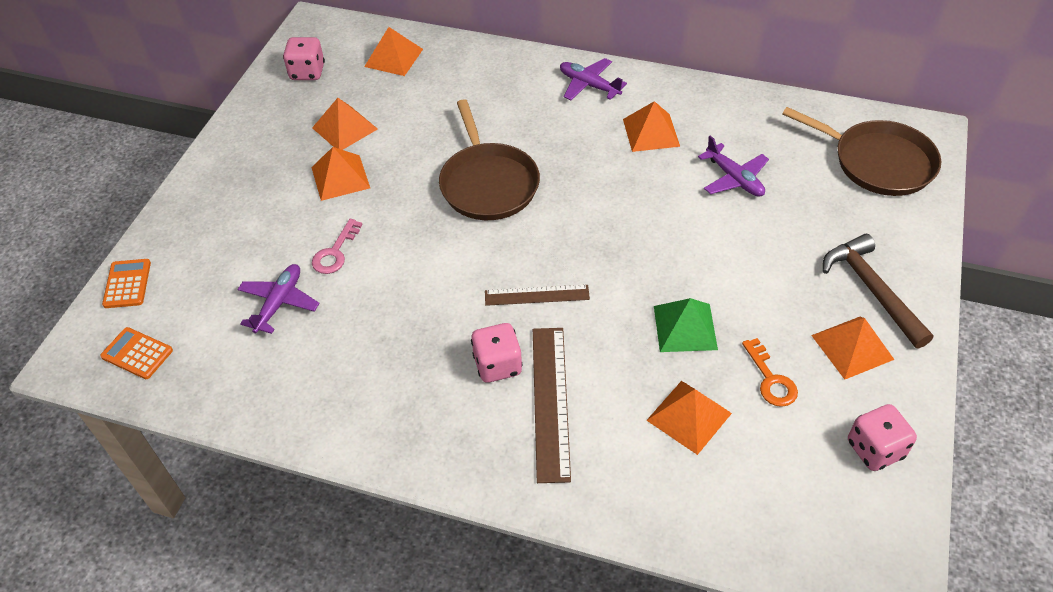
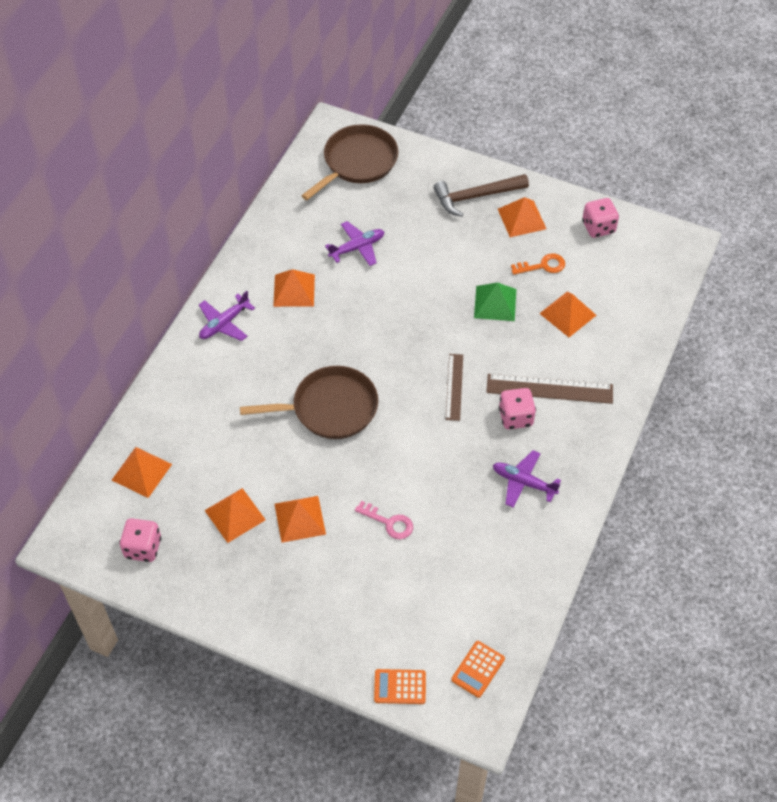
camera: 85 degrees left, 5 degrees up
(279, 303) = (438, 563): purple plane -> purple plane (523, 482)

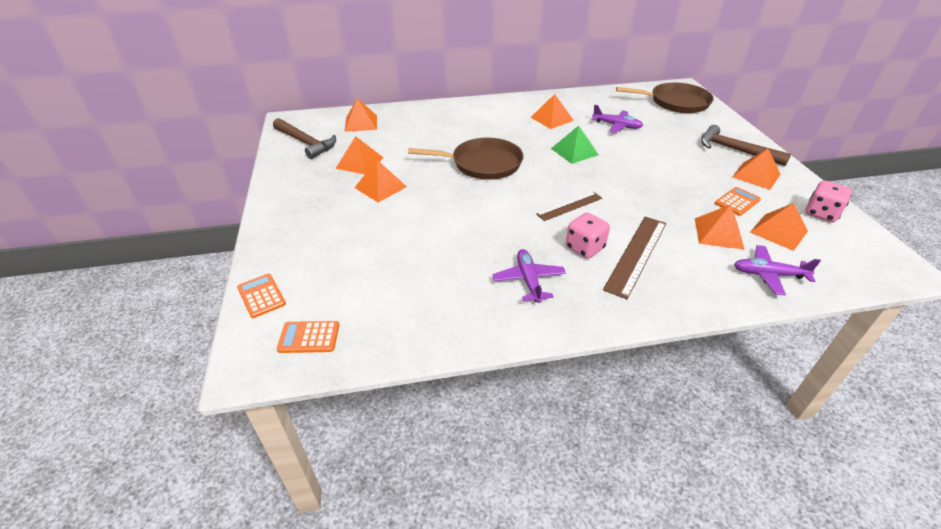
camera: 55 degrees right, 15 degrees down
(143, 548) = (306, 143): pink dice -> brown hammer
(224, 323) = (495, 108): purple plane -> purple plane (768, 274)
(330, 408) = (482, 164): brown pan -> brown pan turned 45 degrees counterclockwise
(389, 523) = (415, 226): pink key -> none
(495, 303) = (667, 194): green pyramid -> green pyramid (574, 151)
(543, 266) = (737, 202): orange key -> orange calculator
(549, 389) = (636, 254): brown ruler -> brown ruler turned 60 degrees clockwise
(595, 274) = (778, 231): none -> orange pyramid

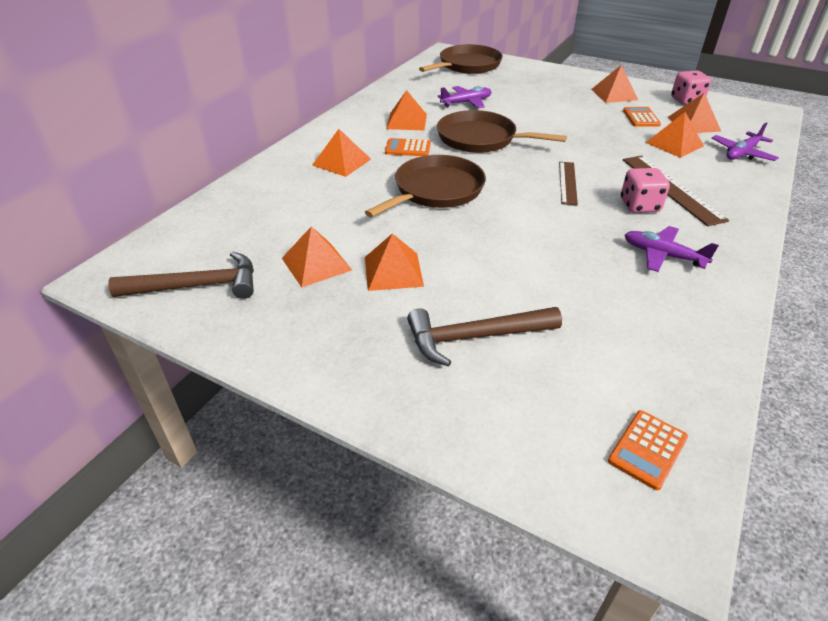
camera: 50 degrees left, 0 degrees up
(261, 296) = (527, 465): orange calculator -> orange calculator (408, 148)
(361, 123) = (221, 225): orange pyramid -> orange pyramid (341, 162)
(574, 151) = (481, 139): green pyramid -> brown pan
(735, 150) = (570, 83): brown hammer -> brown hammer (475, 337)

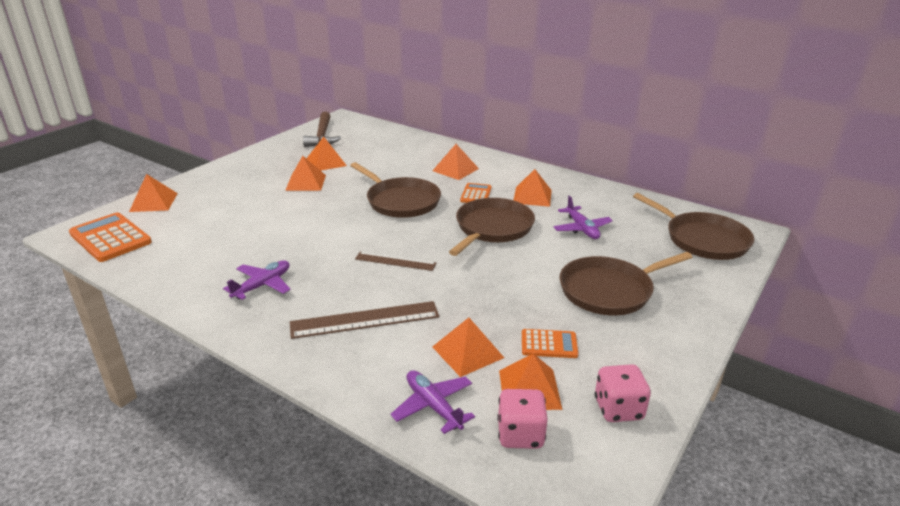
camera: 95 degrees right, 10 degrees down
(475, 337) = (229, 201): brown hammer -> none
(558, 97) = (609, 290): none -> brown pan
(614, 94) = (630, 339): orange pyramid -> orange pyramid (153, 202)
(639, 206) = (340, 292): pink dice -> pink dice (520, 435)
(647, 449) = (110, 238): orange calculator -> orange calculator, size x1.77

